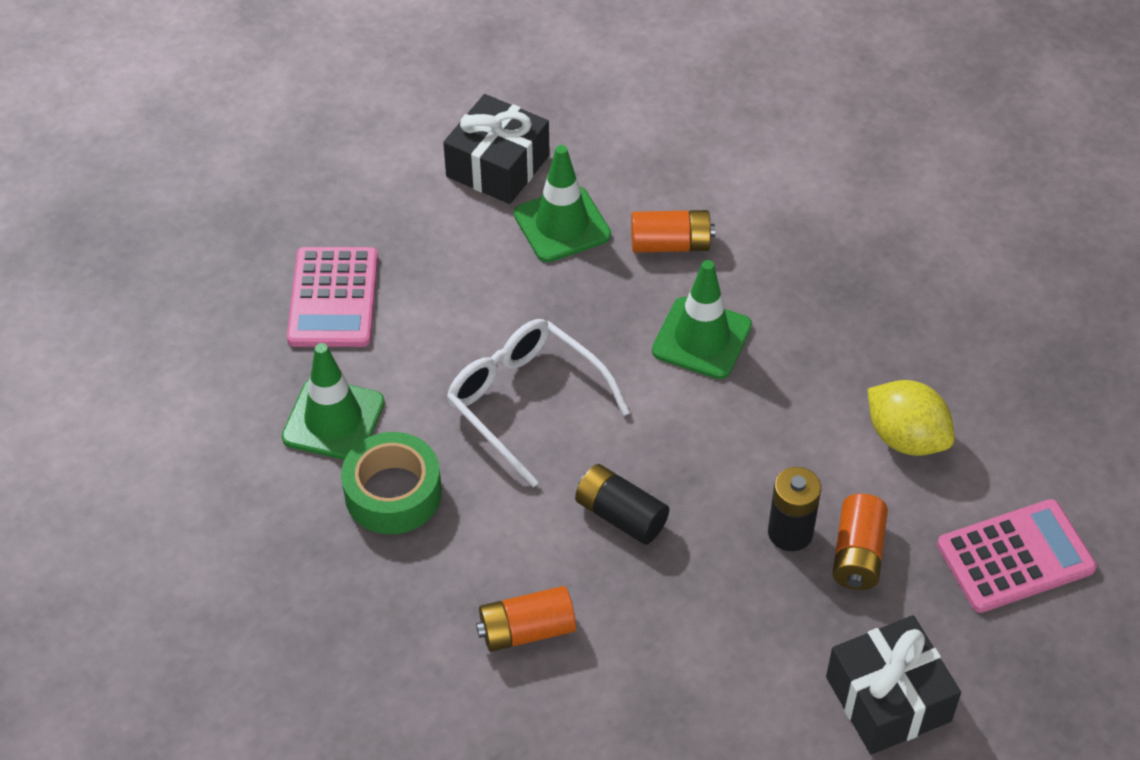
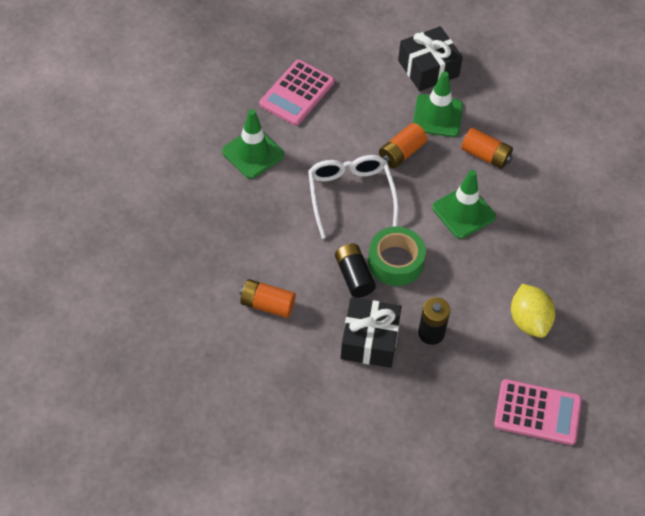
camera: 30 degrees right, 5 degrees up
(393, 493) = (254, 204): green tape -> green tape (395, 261)
(857, 554) = (456, 363): orange battery -> orange battery (401, 153)
(888, 699) = (415, 441): black gift -> black gift (369, 340)

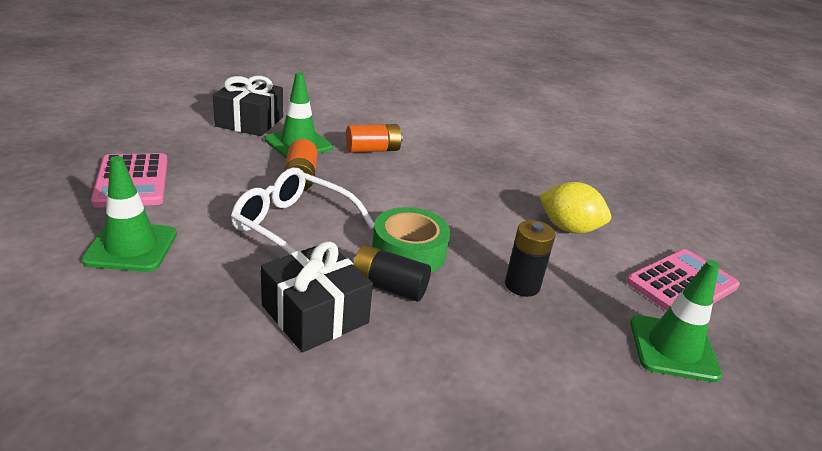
camera: 50 degrees left, 25 degrees down
(267, 305) = (330, 378): orange battery -> none
(369, 340) = (484, 331): black gift -> black gift (315, 314)
(463, 212) = (410, 189): green traffic cone -> green traffic cone (673, 348)

